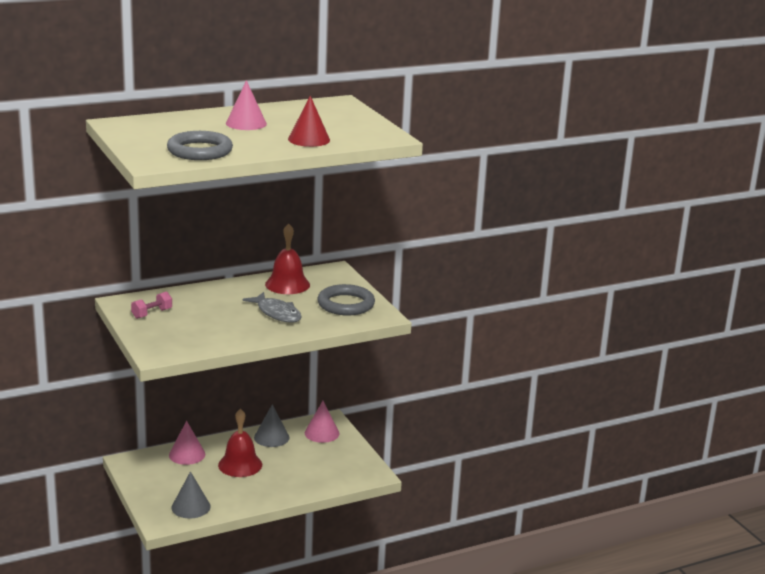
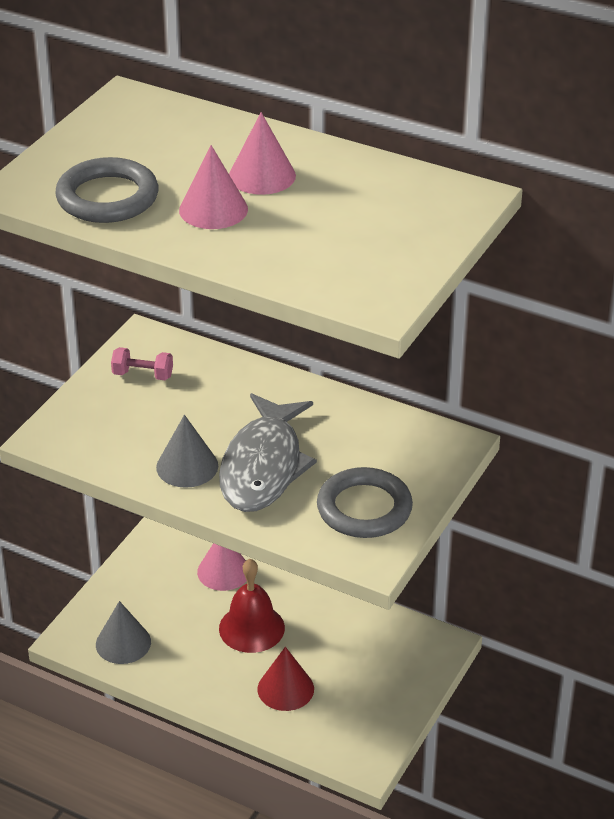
camera: 55 degrees right, 15 degrees up
(271, 437) = (341, 617): grey cone -> grey cone (187, 466)
(277, 313) = (263, 466): grey fish -> grey fish, size x1.53
(287, 284) = (356, 429): red bell -> none
(309, 139) = (268, 248): red cone -> red cone (285, 689)
(322, 433) = (403, 655): pink cone -> pink cone (213, 209)

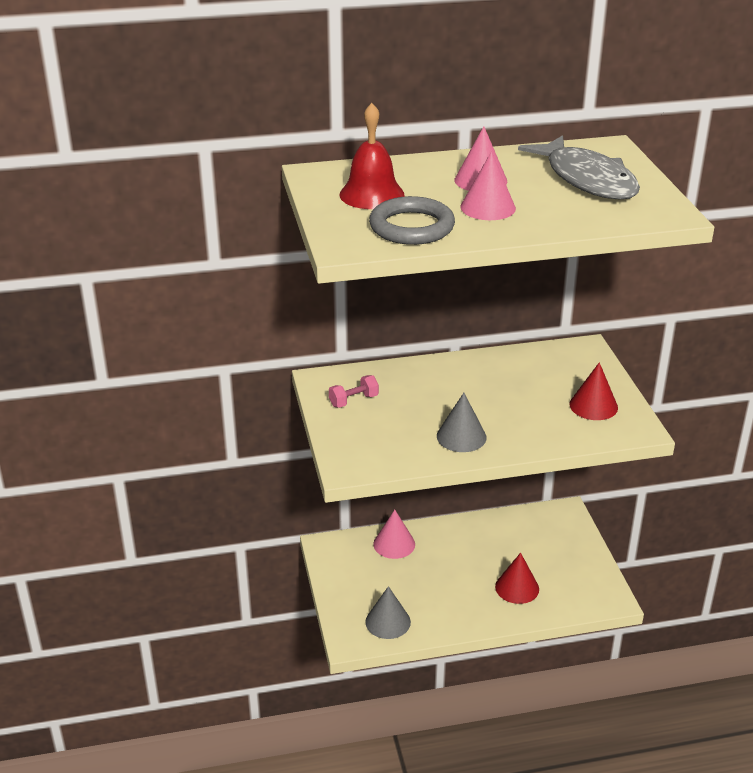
camera: 40 degrees left, 5 degrees down
(251, 628) = (453, 566): red bell -> red bell (371, 194)
(263, 466) = (505, 413): grey fish -> grey fish (587, 180)
(364, 508) = (593, 405): grey ring -> red cone

